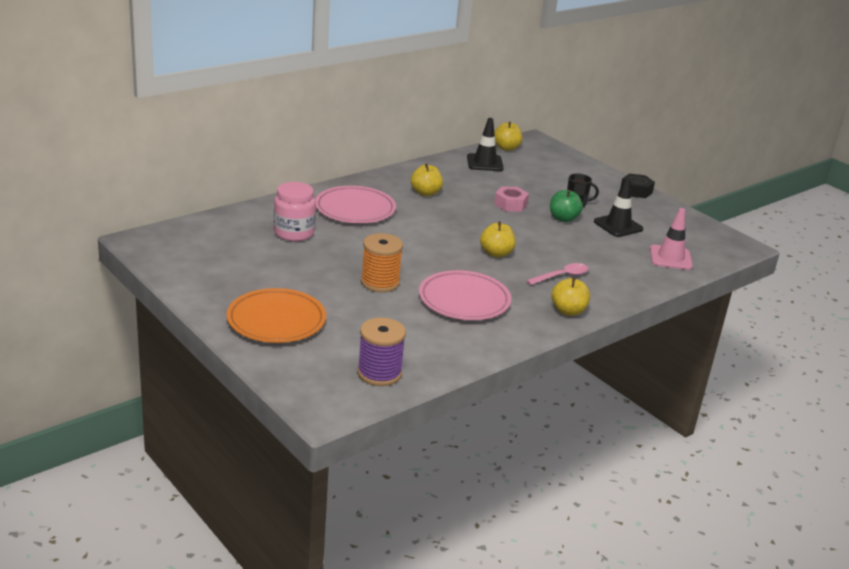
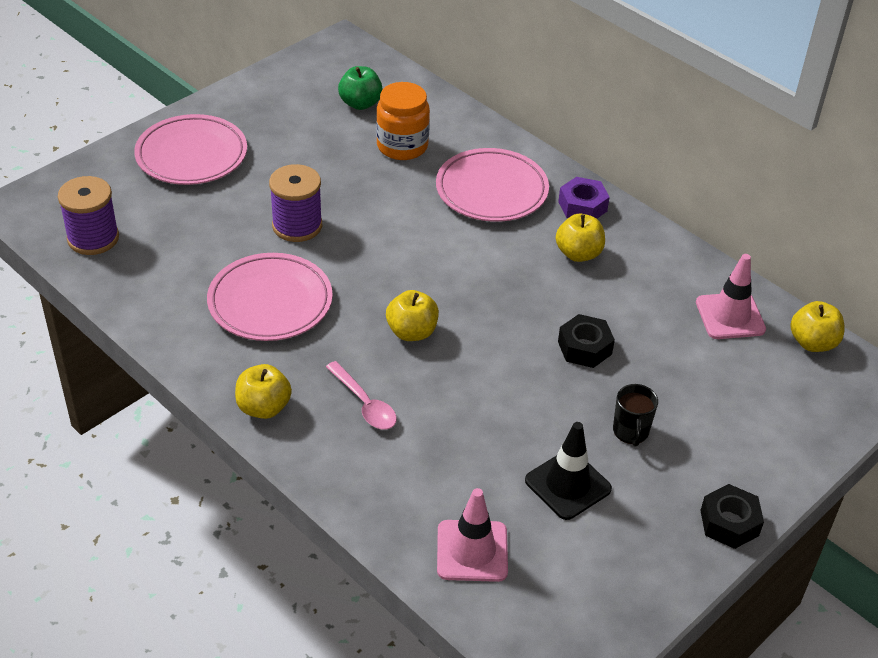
camera: 85 degrees right, 15 degrees up
(276, 321) = (191, 155): orange plate -> pink plate
(294, 233) = (402, 146): pink jar -> orange jar
(379, 184) = (582, 206): none -> purple nut
(380, 282) = (297, 226): orange spool -> purple spool
(485, 163) = (730, 316): black traffic cone -> pink traffic cone
(510, 204) = (584, 348): pink nut -> black nut
(563, 218) = (562, 412): green apple -> green apple (360, 103)

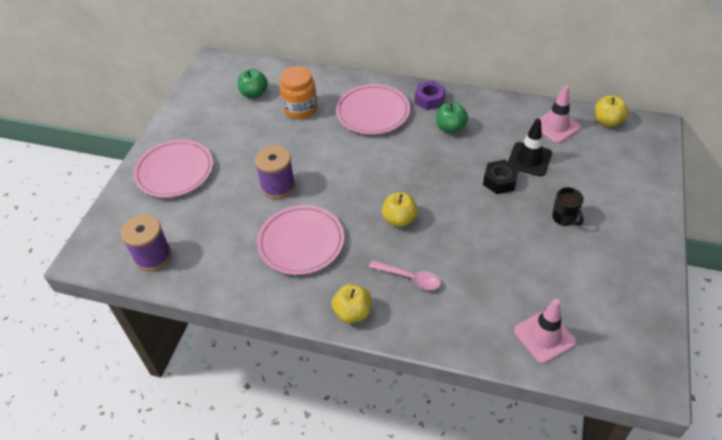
camera: 25 degrees left, 5 degrees up
(568, 485) = (559, 267): black traffic cone -> black traffic cone (529, 159)
(578, 254) = (450, 128): yellow apple -> green apple
(729, 523) = (655, 243): black nut -> none

